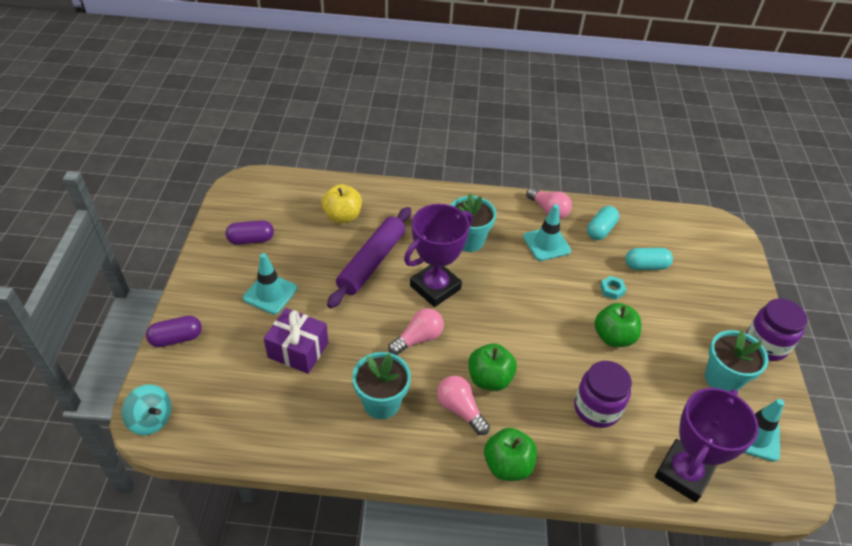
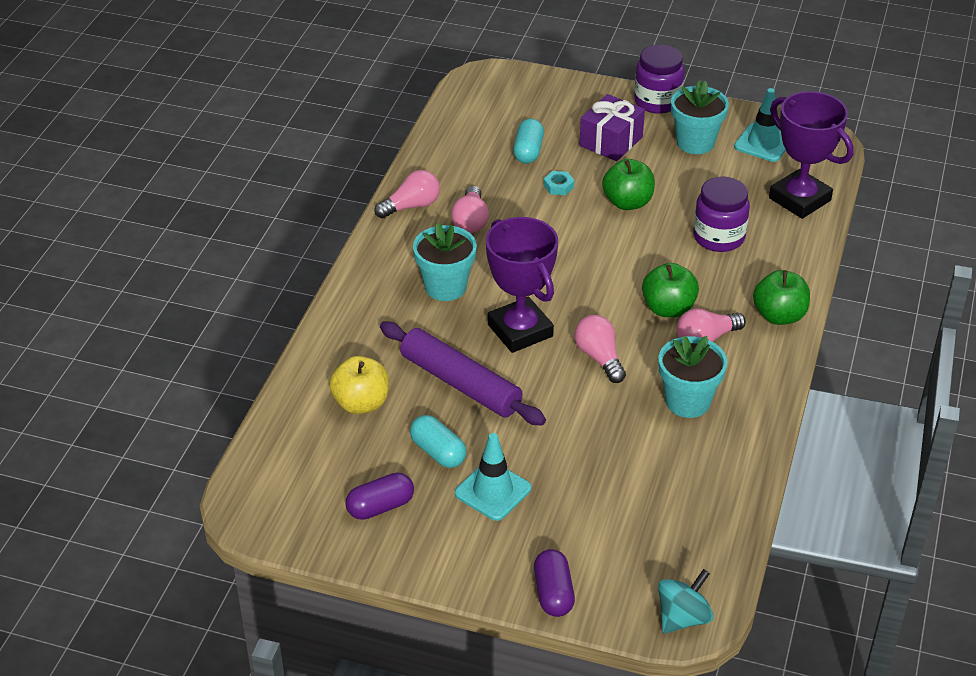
camera: 75 degrees left, 5 degrees down
(251, 240) = (380, 507): purple capsule -> purple capsule turned 60 degrees clockwise
(298, 350) = (597, 469): purple gift -> purple gift (611, 141)
(546, 244) = (470, 221): turquoise traffic cone -> pink light bulb
(600, 230) = (459, 171): turquoise capsule -> turquoise capsule (438, 452)

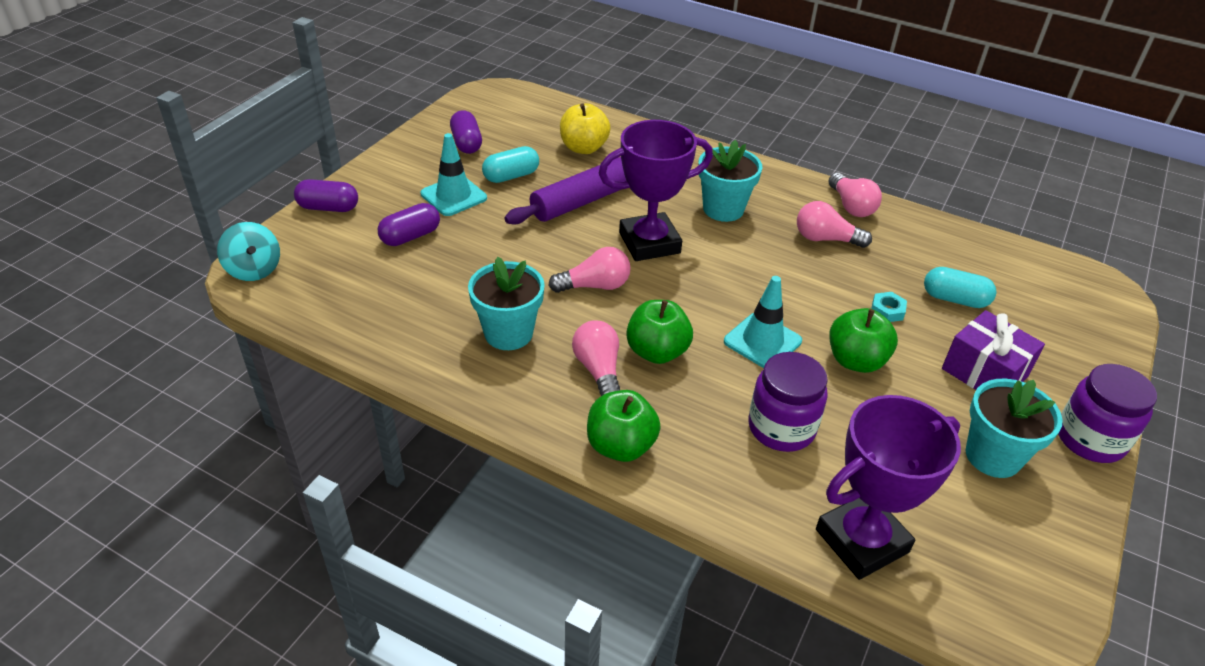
camera: 100 degrees right, 0 degrees up
(577, 507) = (410, 236): none -> purple capsule
(763, 143) = (1002, 536): turquoise traffic cone -> turquoise traffic cone (762, 341)

